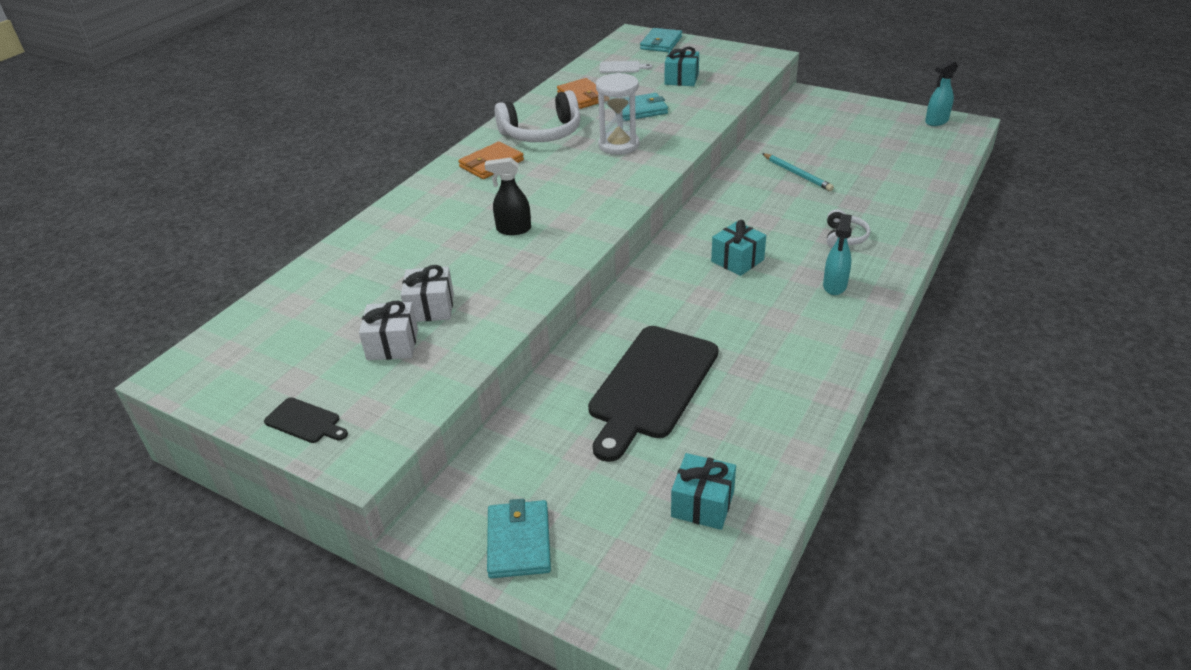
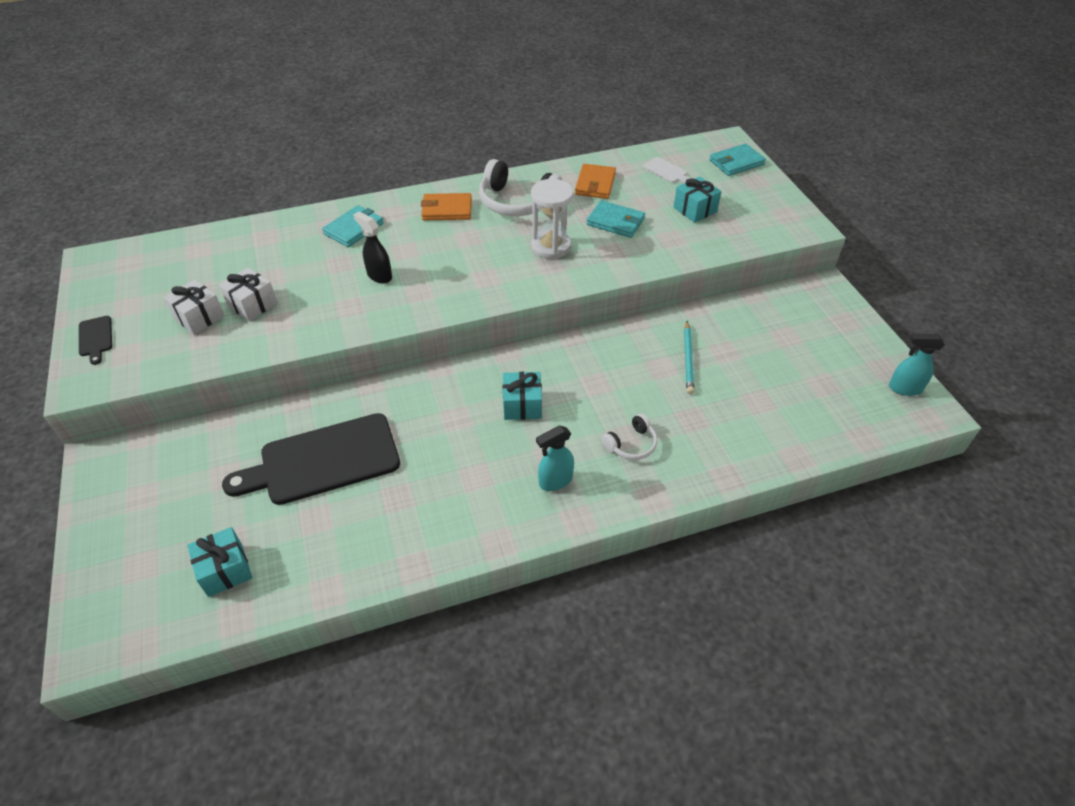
camera: 40 degrees right, 10 degrees up
(519, 542) = (116, 504): turquoise wallet -> turquoise wallet (354, 229)

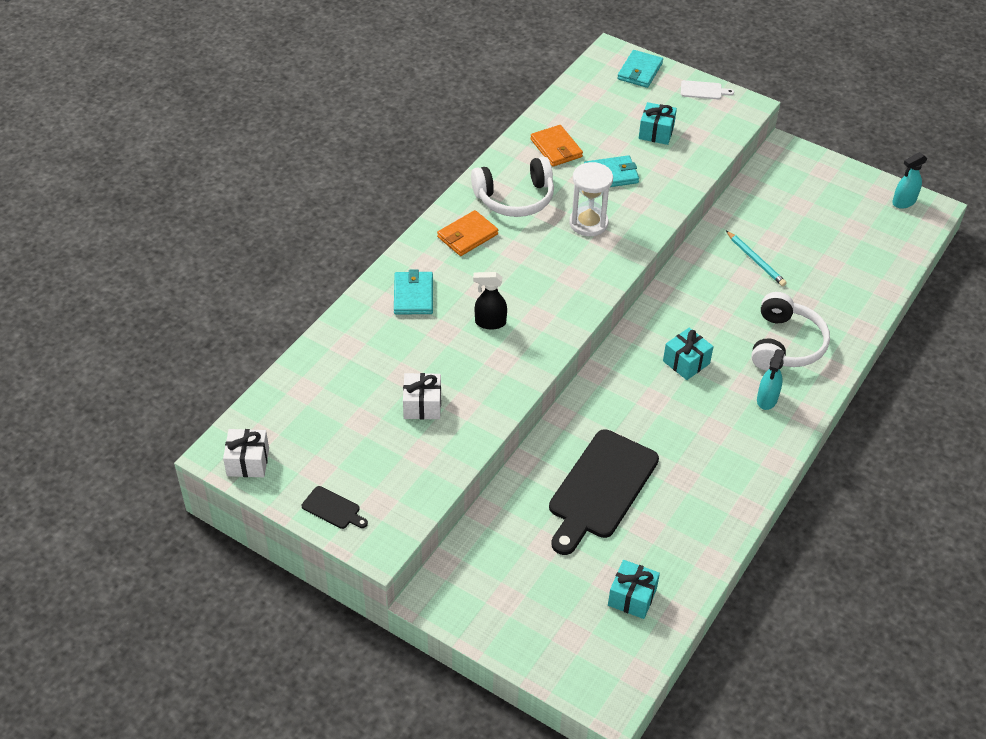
camera: 40 degrees left, 0 degrees up
(199, 317) = (394, 441): white gift -> white gift (248, 462)
(631, 444) = (785, 344): white headphones -> white headphones, size x1.91
(666, 171) = (597, 107): white cutting board -> white cutting board (703, 90)

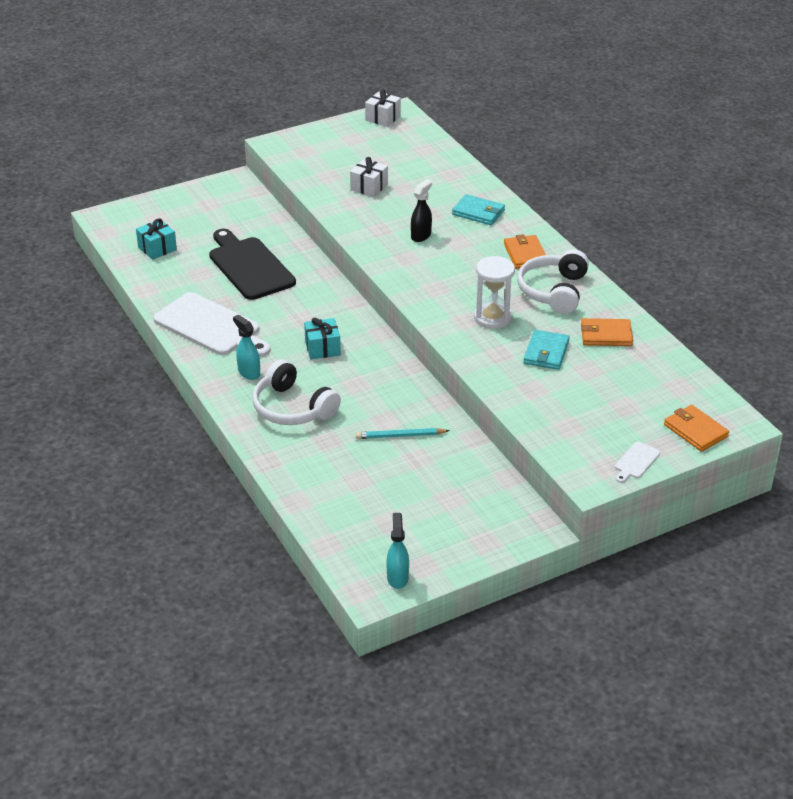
camera: 120 degrees right, 10 degrees down
(333, 509) = (317, 136): black cutting board -> none
(639, 71) = (695, 431): turquoise wallet -> orange wallet
(656, 132) = (588, 402): turquoise gift -> none
(726, 466) = (211, 326): none -> white cutting board

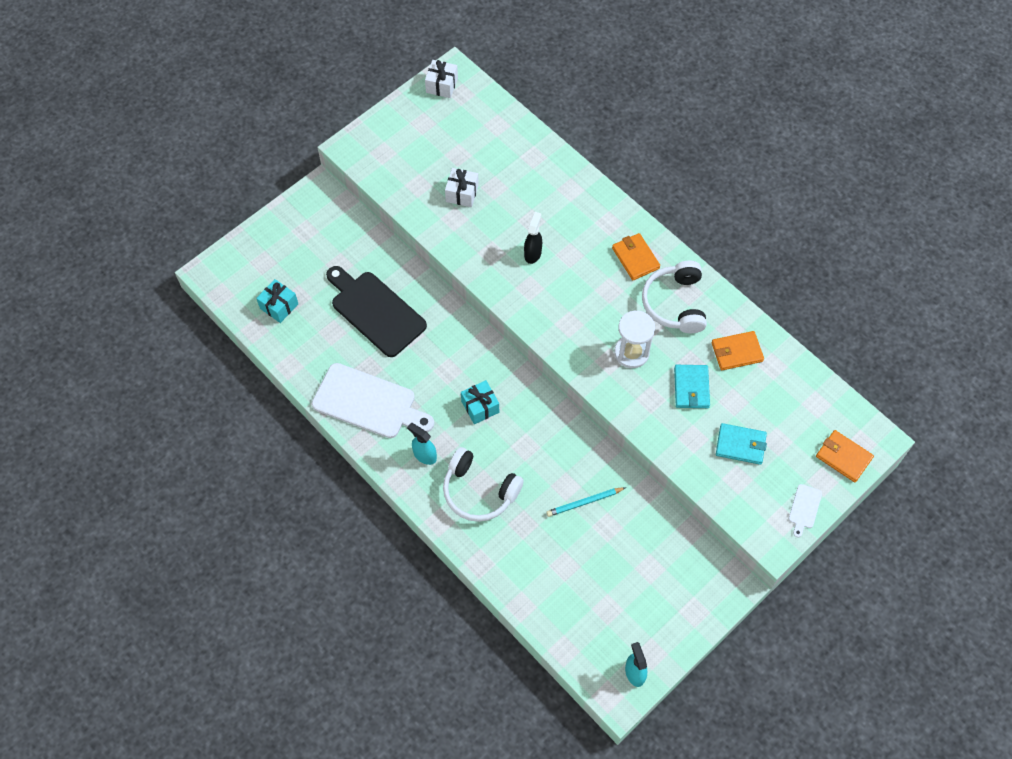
camera: 15 degrees left, 25 degrees up
(478, 212) = (575, 208): turquoise wallet -> turquoise wallet (740, 445)

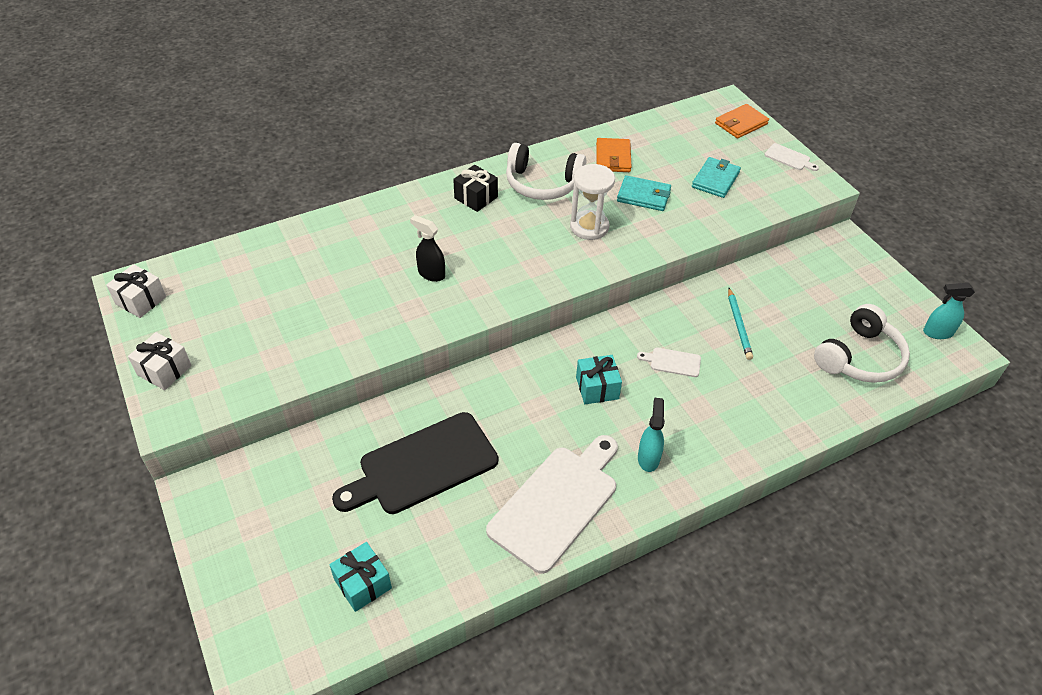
camera: 75 degrees left, 15 degrees down
(424, 455) = (648, 458): turquoise spray bottle -> turquoise spray bottle turned 135 degrees clockwise
(462, 193) = (313, 317): white gift -> white gift (164, 370)
(479, 491) = (708, 414): white headphones -> white headphones (859, 357)
(525, 456) = (672, 362): none -> white cutting board
(635, 258) = (476, 197): orange wallet -> black gift

